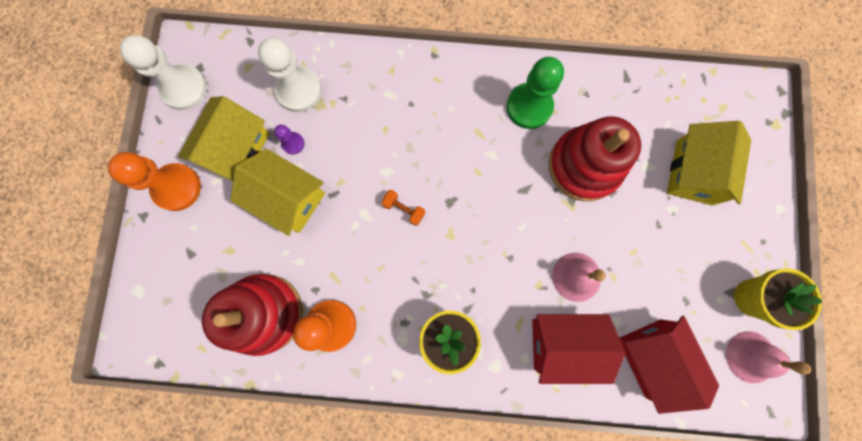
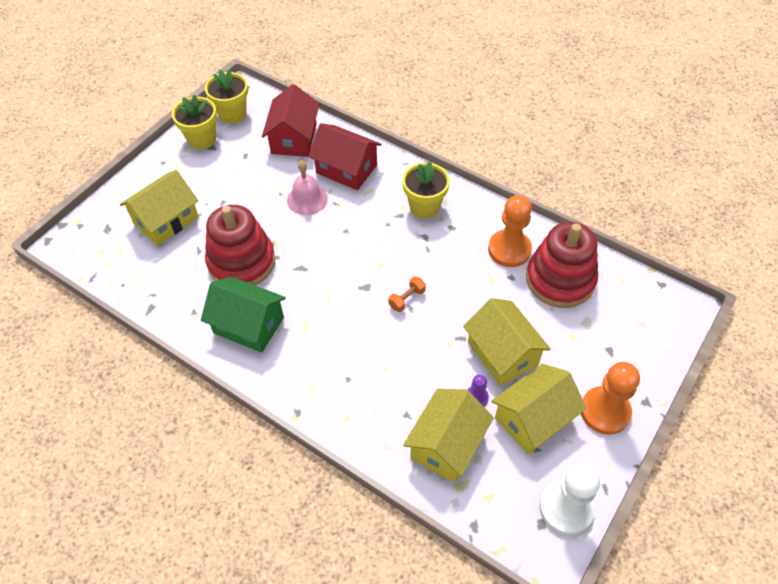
camera: 150 degrees left, 25 degrees down
(299, 90) = (447, 444): white pawn -> yellow house
(404, 209) = (407, 299): orange dumbbell -> orange dumbbell turned 75 degrees clockwise
(529, 107) = (248, 325): green pawn -> green house
(751, 357) = (232, 114): pink bell -> yellow flower pot

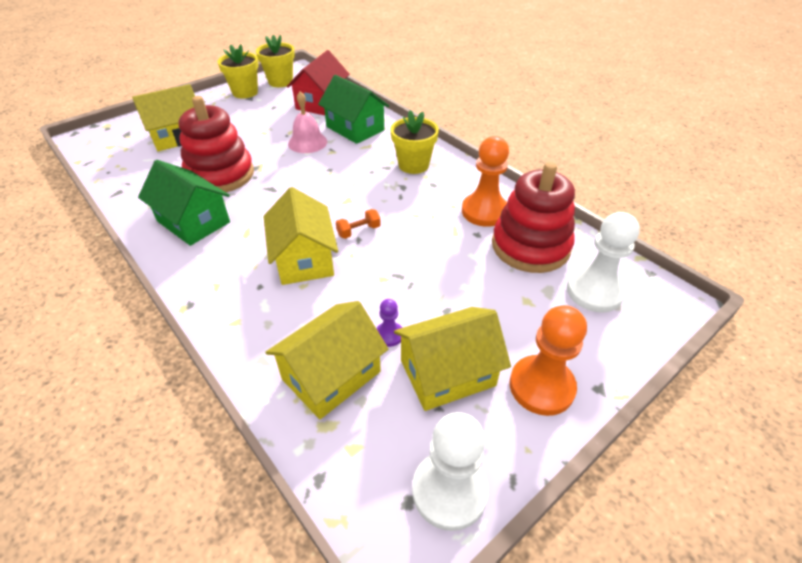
camera: 15 degrees right, 10 degrees down
(346, 169) = (355, 128): red house -> green house
(502, 353) = (438, 299): yellow house -> yellow house (304, 259)
(622, 314) = (594, 291): none -> white pawn

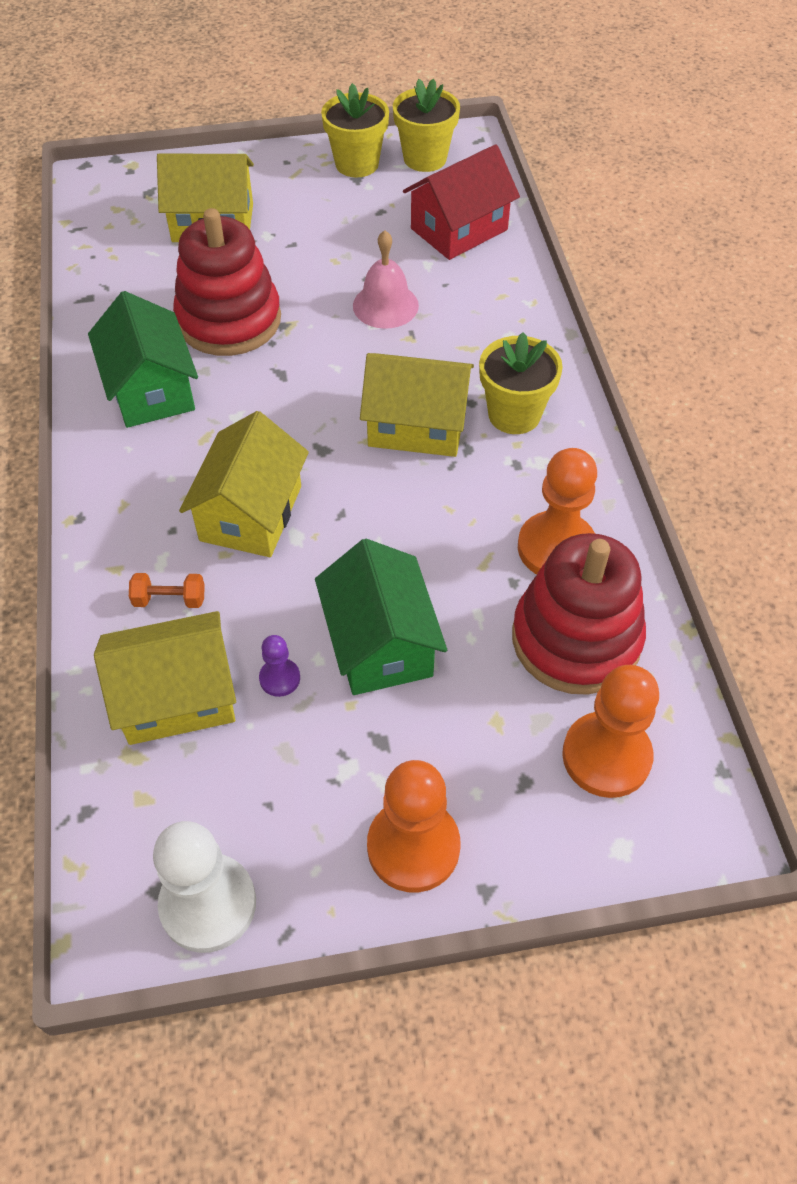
camera: 30 degrees right, 10 degrees up
(355, 128) = (475, 304): green house -> green house (380, 643)
(359, 231) = (350, 500): orange dumbbell -> orange dumbbell (170, 600)
(447, 373) = (312, 766): yellow house -> yellow house (417, 425)
(594, 291) = (606, 756): white pawn -> orange pawn

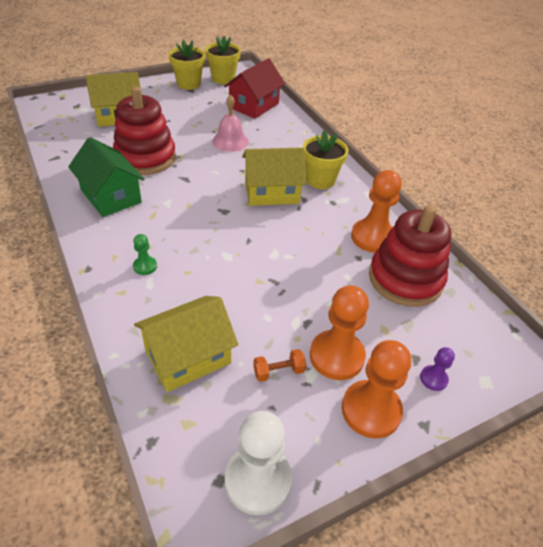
camera: 20 degrees left, 10 degrees down
(163, 531) = (145, 266): none -> green pawn
(170, 600) = (163, 303): orange dumbbell -> orange dumbbell (278, 371)
(251, 513) = (195, 248): yellow house -> none
(279, 678) = (249, 333): purple pawn -> purple pawn (433, 379)
(380, 643) = (300, 302): green house -> none
(606, 756) = (452, 334): orange pawn -> orange pawn (336, 356)

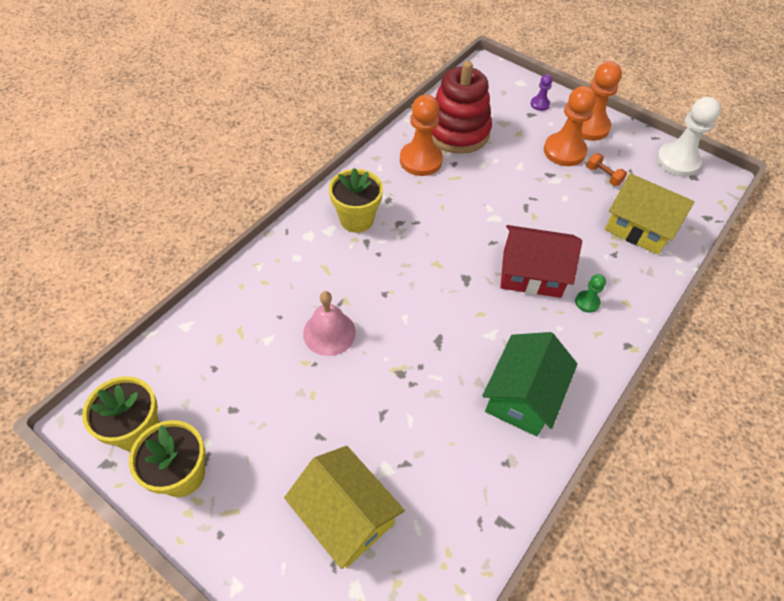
camera: 115 degrees left, 10 degrees up
(145, 158) = (427, 407): red stacking toy -> none
(254, 105) = (214, 347): red house -> red house (531, 274)
(271, 192) = (406, 252): yellow house -> none

